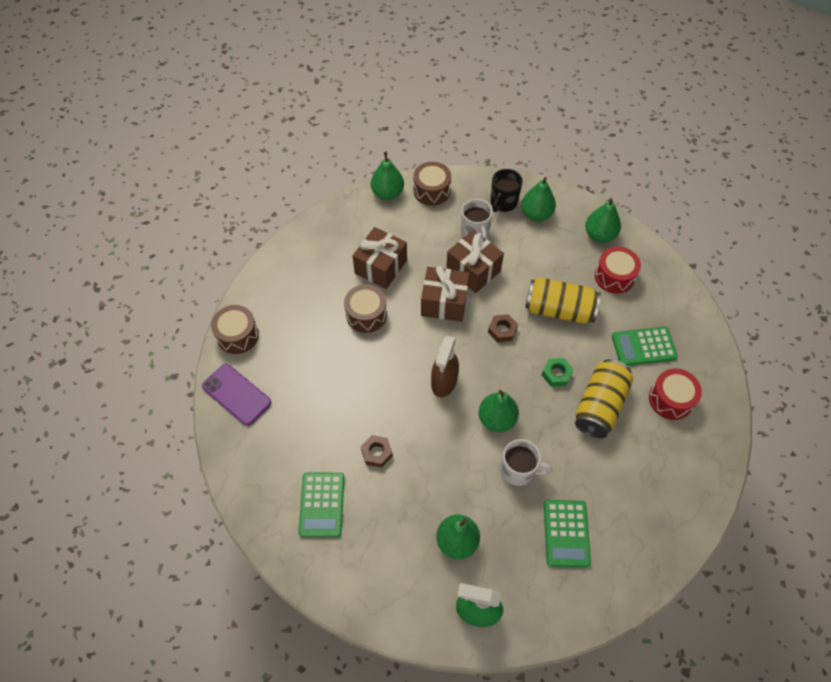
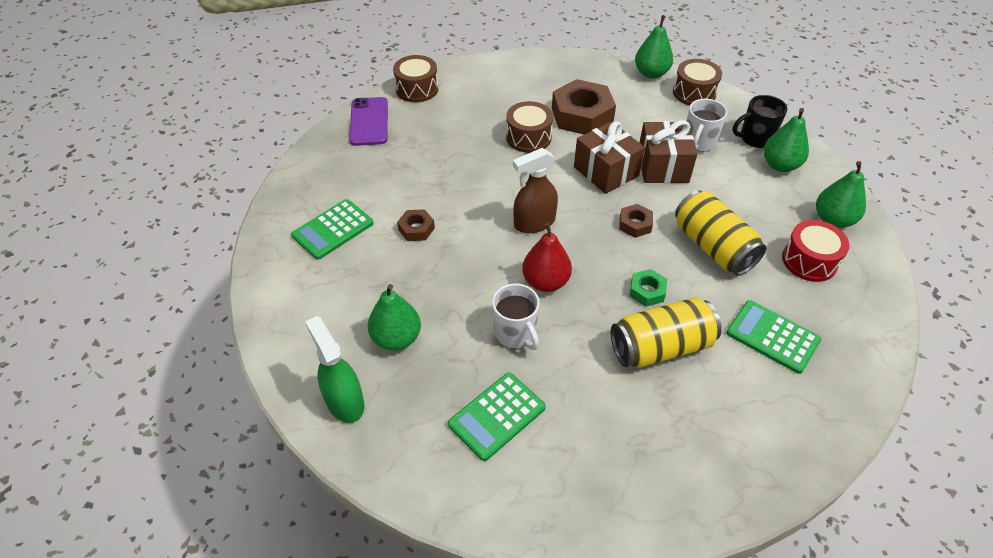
camera: 45 degrees right, 10 degrees down
(381, 267) = (582, 115): brown gift -> brown nut
(497, 419) = (545, 282): green pear -> red pear
(670, 399) = (749, 401): red drum -> none

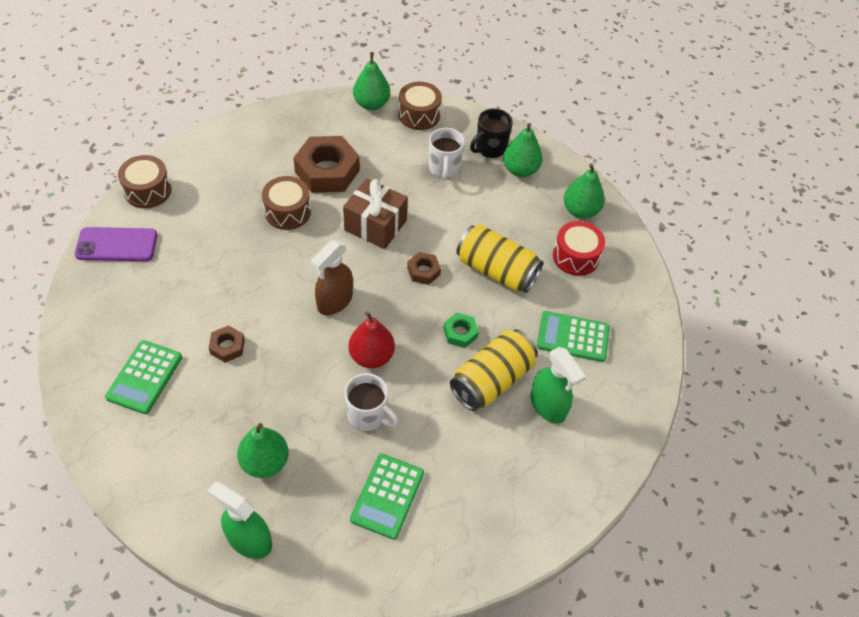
camera: 30 degrees left, 5 degrees up
(369, 122) = (117, 245): purple phone -> purple phone turned 60 degrees counterclockwise
(662, 166) = (423, 203): brown gift -> none
(713, 395) = (548, 406): none -> green spray bottle

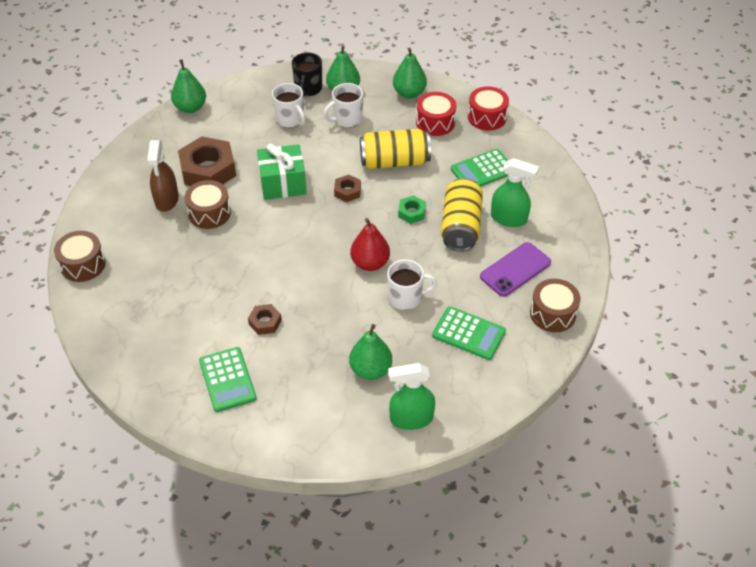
camera: 35 degrees left, 5 degrees down
(117, 245) = (102, 314): purple phone -> purple phone (515, 269)
(334, 301) = (308, 247): brown spray bottle -> brown spray bottle (166, 200)
(375, 225) = (283, 183): brown gift -> green gift
(387, 496) = (469, 333): green calculator -> green calculator turned 45 degrees counterclockwise
(419, 115) = (234, 95): brown drum -> brown drum (553, 313)
(495, 200) = (347, 119): none -> white mug
(634, 284) = (487, 117): none -> red drum

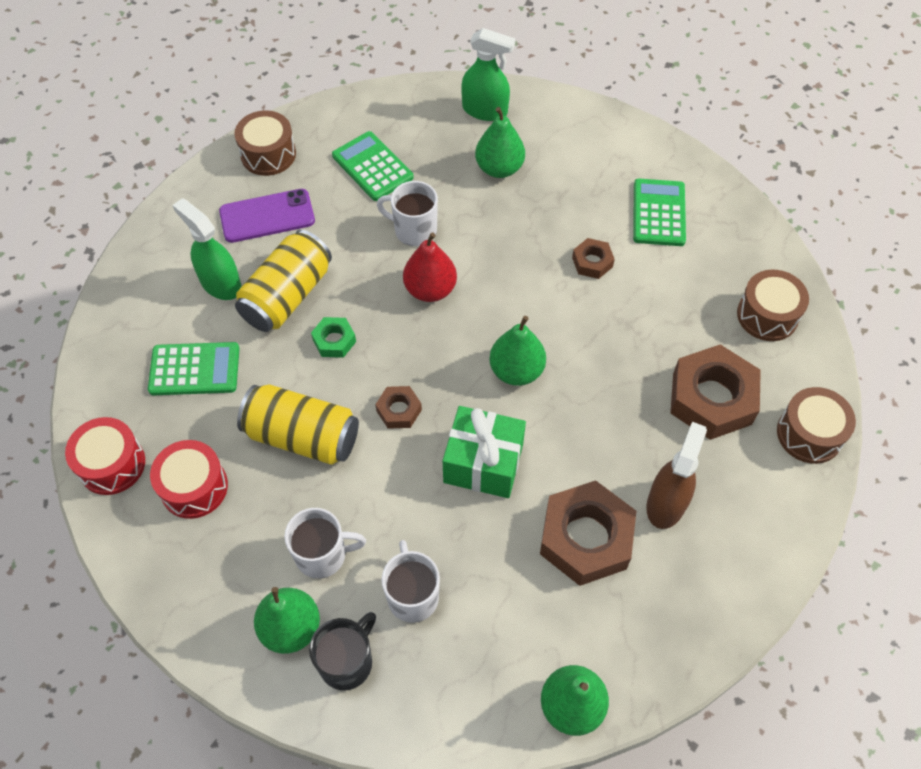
camera: 155 degrees left, 10 degrees up
(152, 263) = (712, 398): none -> brown nut
(209, 213) = (609, 452): brown drum -> brown drum (767, 315)
(409, 93) = (189, 571): green pear -> green pear (516, 371)

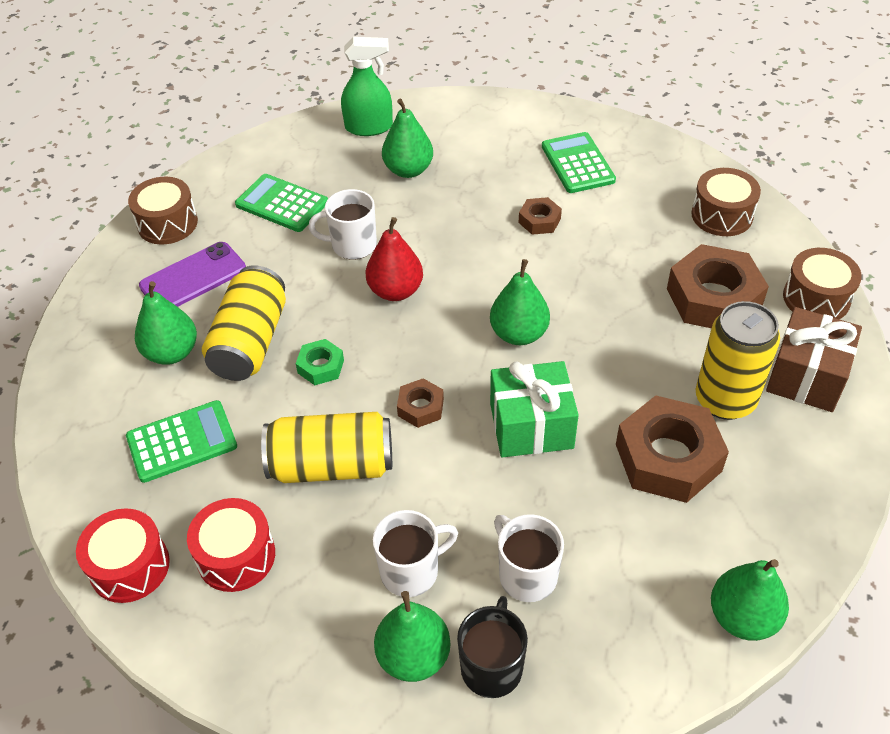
camera: 20 degrees left, 10 degrees down
(220, 283) = (172, 353): green spray bottle -> green pear
(666, 503) = (725, 400): brown spray bottle -> yellow can
(754, 508) = (806, 376): none -> brown gift

